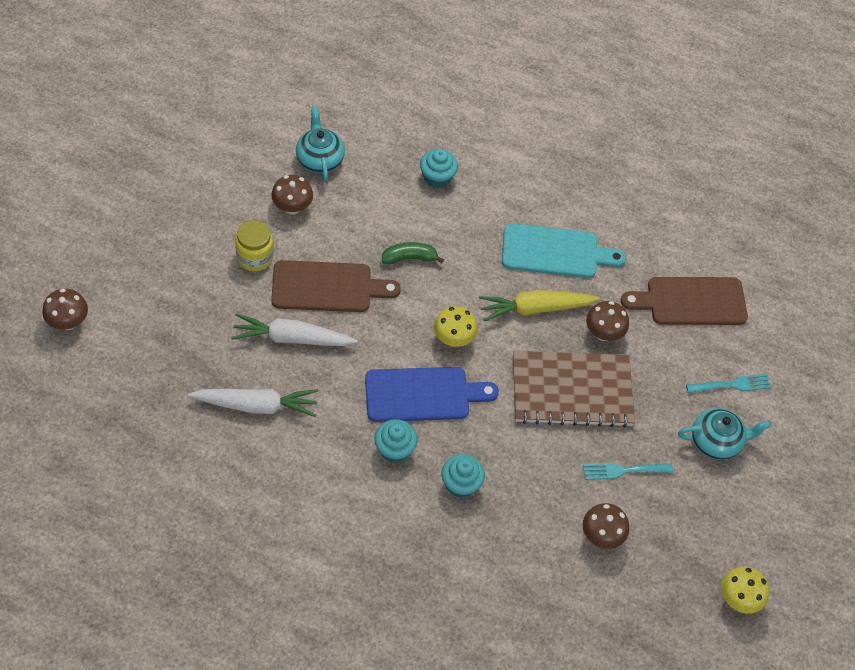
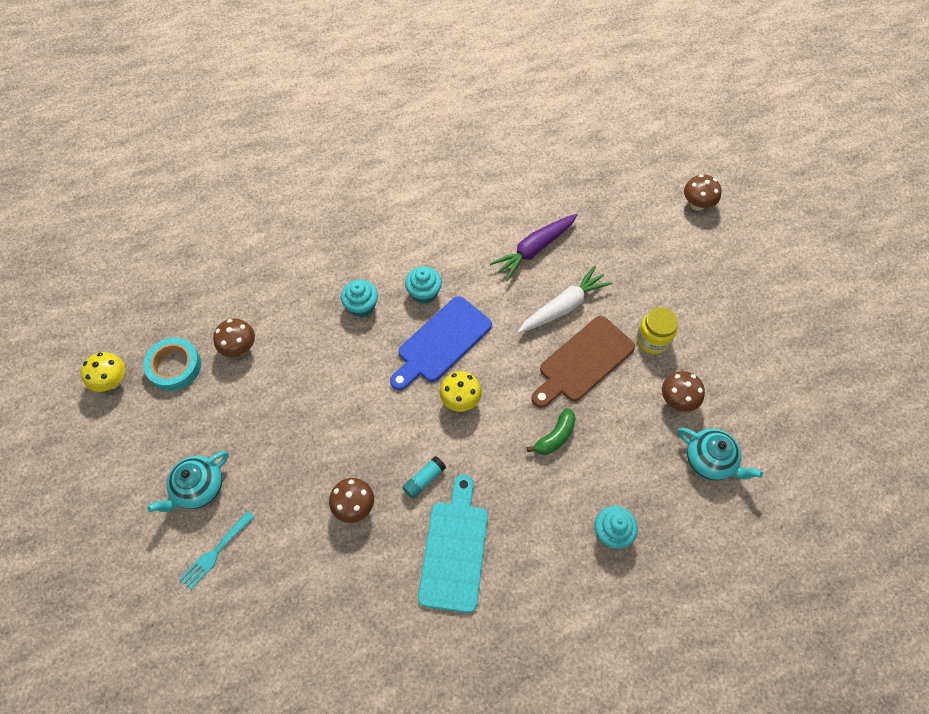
camera: 145 degrees right, 5 degrees up
(256, 405) = (534, 249): white carrot -> purple carrot
(535, 309) = (424, 480): yellow carrot -> turquoise glue stick
(555, 252) = (454, 549): turquoise cutting board -> turquoise cutting board turned 135 degrees clockwise
(571, 391) = (341, 434): brown notebook -> none
(623, 470) = (256, 405): turquoise fork -> none
(672, 566) = (174, 366): none -> turquoise tape
(691, 301) = (303, 607): brown cutting board -> none

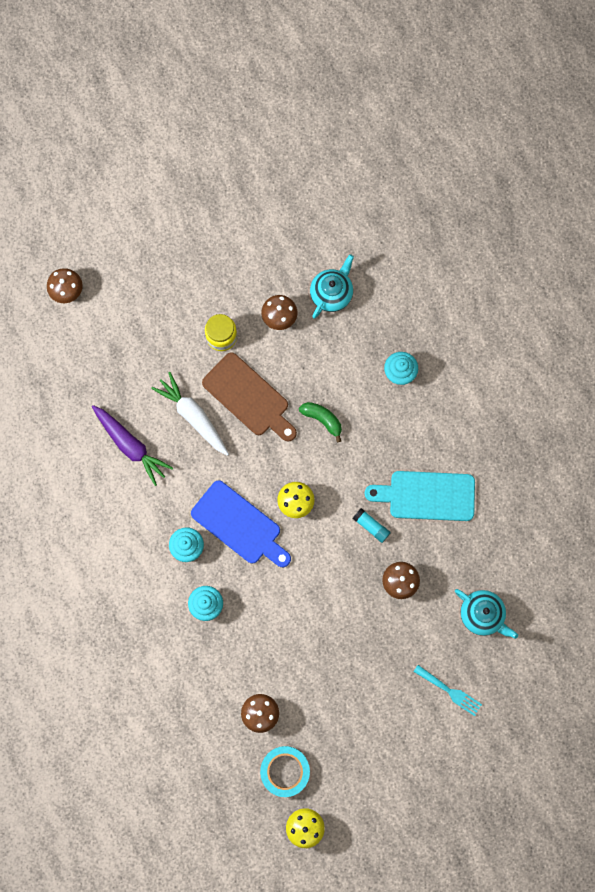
camera: 95 degrees left, 15 degrees up
(199, 488) = (398, 719): turquoise teapot -> turquoise teapot (482, 614)

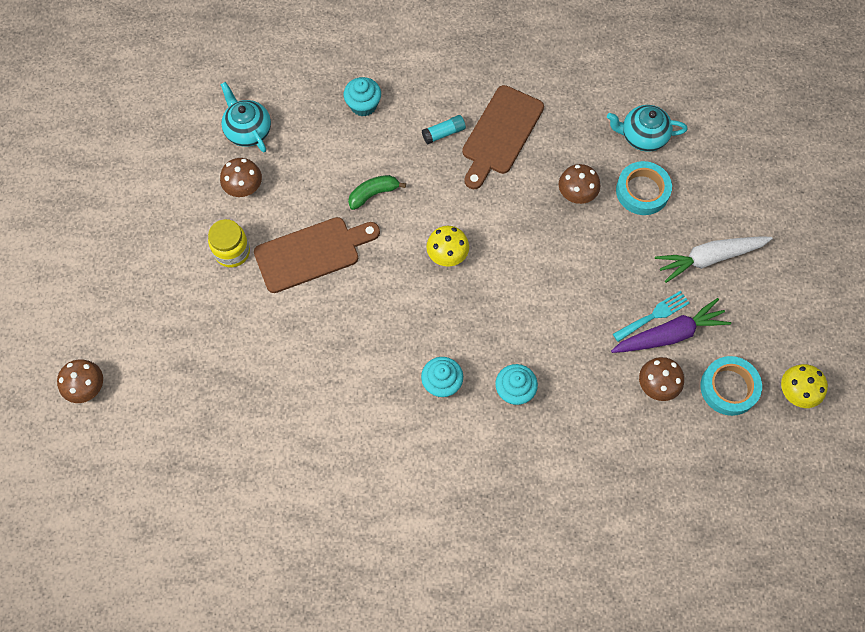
camera: 65 degrees left, 10 degrees down
(130, 445) = (299, 395): purple carrot -> purple carrot (669, 334)
(193, 416) = (302, 316): white carrot -> white carrot (710, 258)
(239, 525) = (444, 320): blue cutting board -> none
(371, 526) = (507, 196): turquoise glue stick -> turquoise glue stick (443, 133)
(427, 496) = (500, 134): turquoise cutting board -> brown cutting board
(429, 635) = (642, 191): none -> turquoise tape
(450, 691) = (707, 196): turquoise fork -> turquoise fork (653, 315)
(482, 614) = (642, 136): turquoise teapot -> turquoise teapot turned 150 degrees counterclockwise

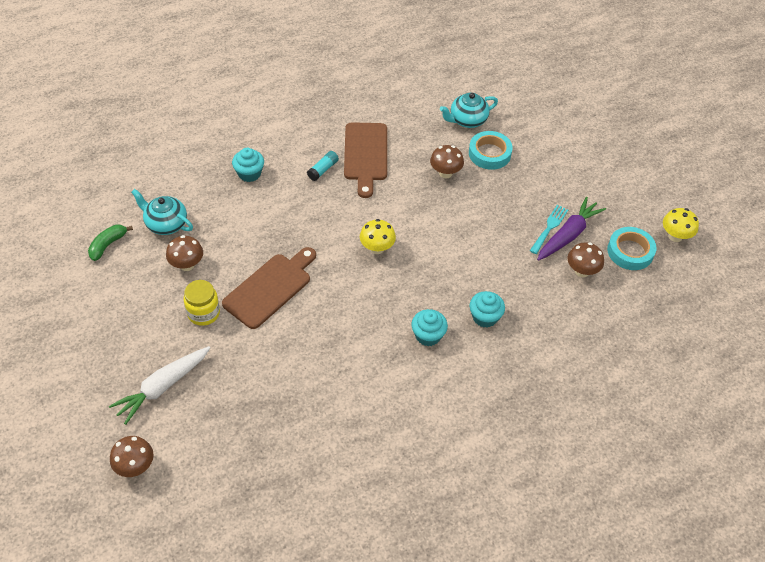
camera: 30 degrees left, 15 degrees down
(373, 194) = (294, 229): green banana -> green banana (108, 245)
(710, 258) = (562, 177): white carrot -> white carrot (163, 387)

